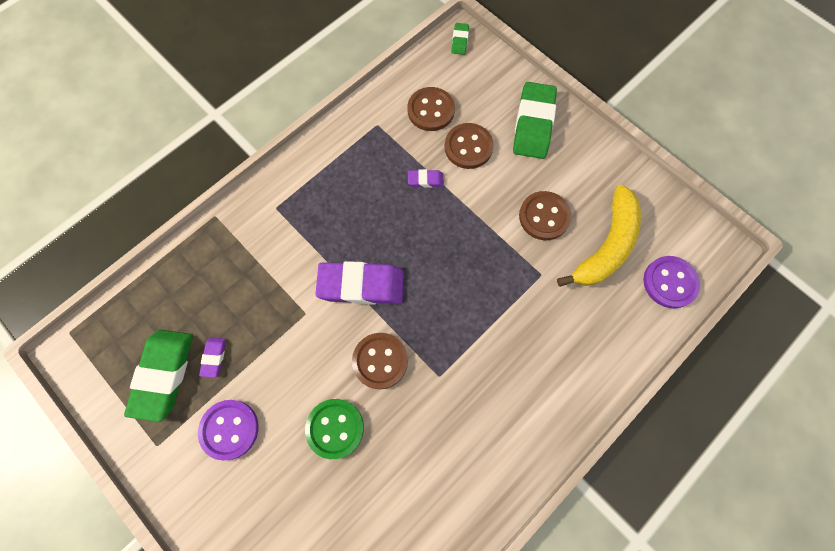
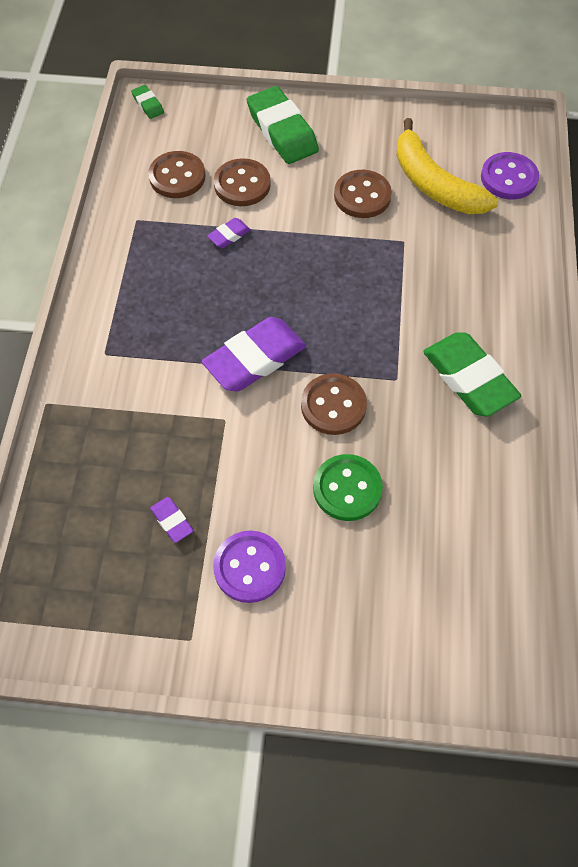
camera: 40 degrees left, 10 degrees down
(164, 374) = (134, 575): green eraser -> green eraser (468, 378)
(606, 245) = (434, 184): yellow banana -> yellow banana turned 150 degrees clockwise

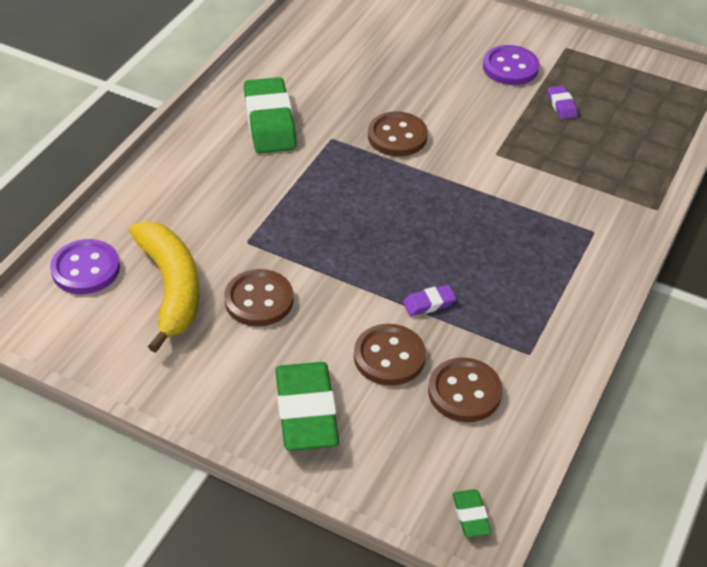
camera: 160 degrees left, 15 degrees down
(254, 359) = (450, 187): purple eraser -> none
(347, 489) = (415, 86): green button -> none

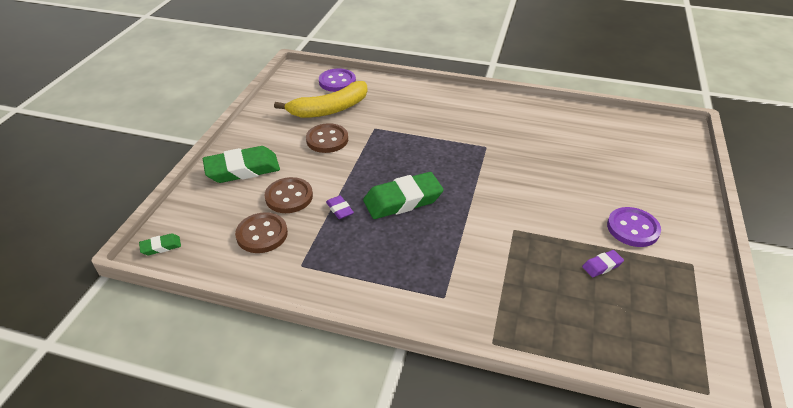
camera: 80 degrees right, 5 degrees down
(270, 122) = (488, 120): green eraser -> green eraser (403, 200)
(397, 136) = (505, 175): brown button -> none

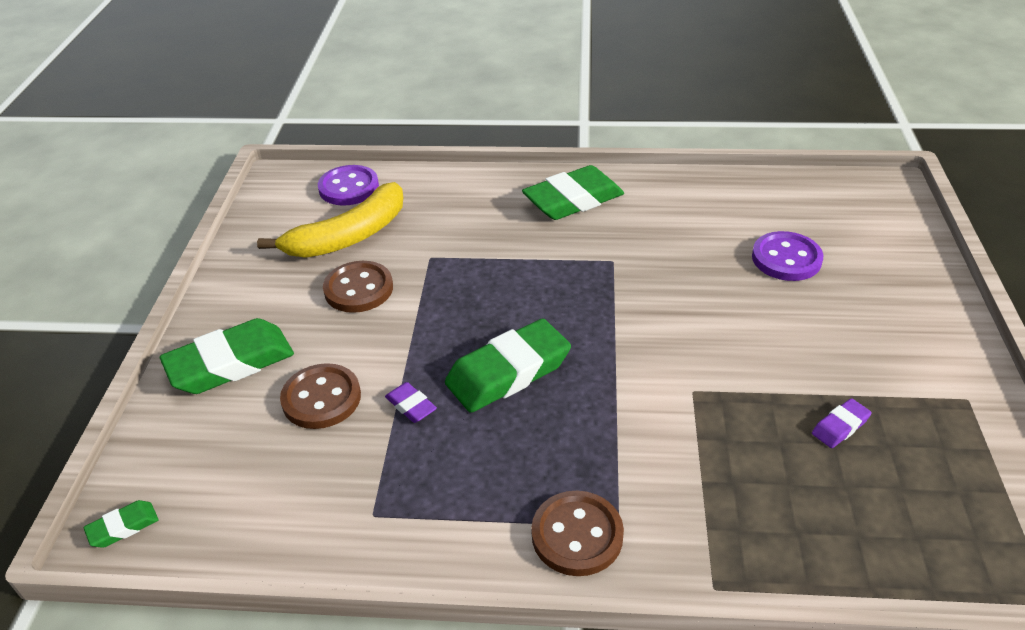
camera: 10 degrees left, 0 degrees up
(262, 234) = (293, 472): brown button -> brown button (577, 535)
(472, 108) = (573, 200): none -> green eraser
(632, 228) = (866, 358): purple button -> purple button (786, 259)

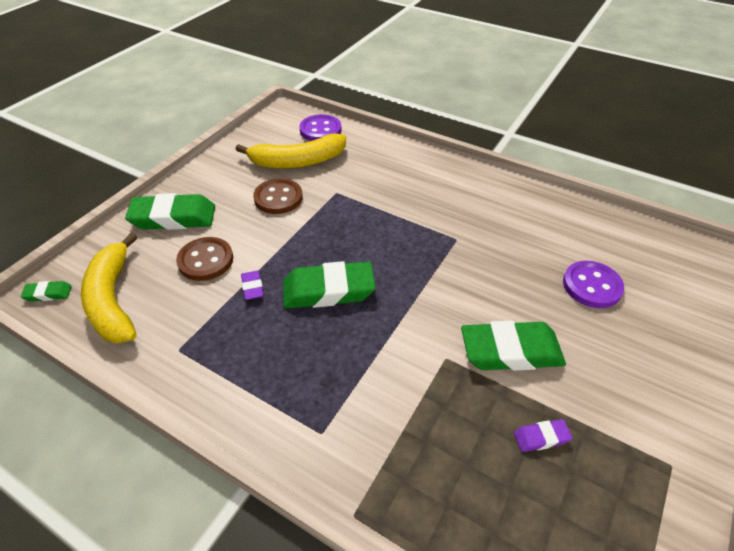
camera: 25 degrees right, 5 degrees up
(230, 495) = (113, 300): none -> yellow banana
(573, 200) = (459, 186): green eraser -> green eraser (510, 351)
(577, 535) = (289, 426): brown button -> none

